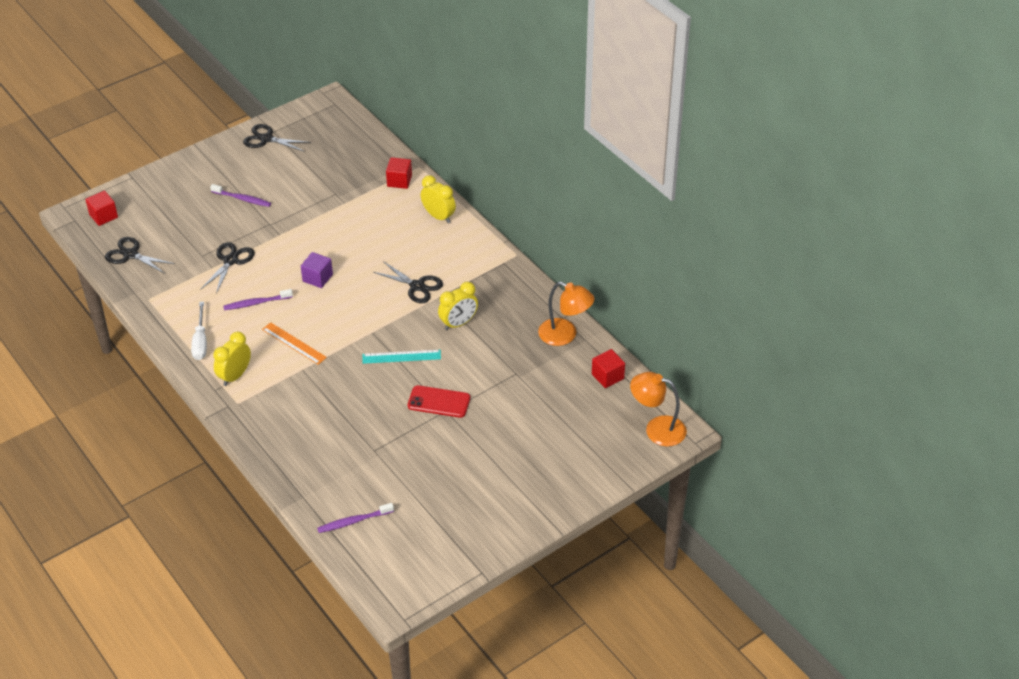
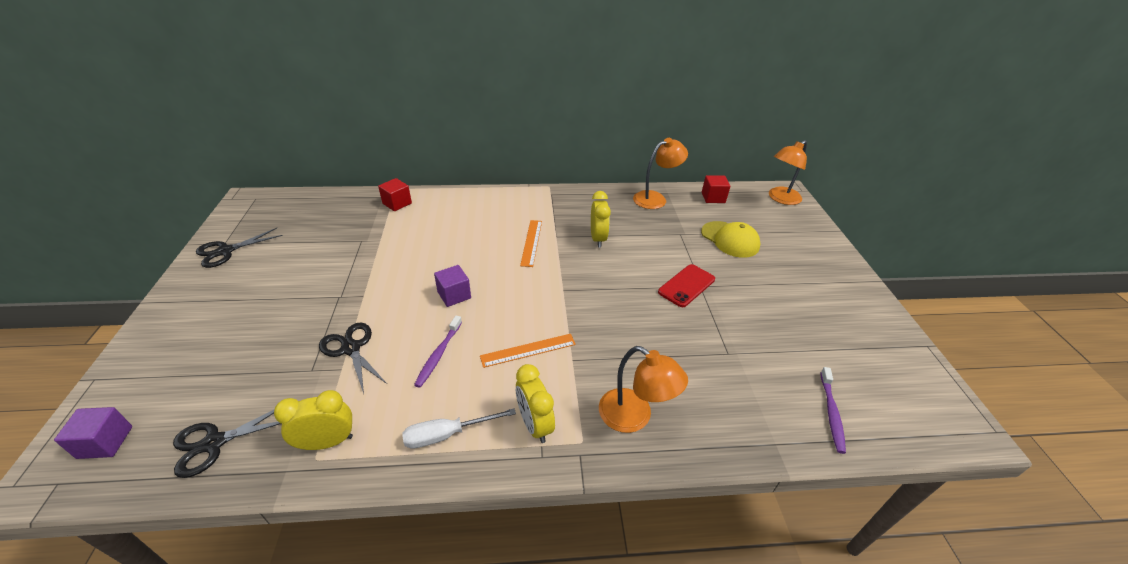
camera: 60 degrees left, 5 degrees down
(103, 216) = (105, 442): red cube -> purple cube
(200, 341) = (447, 434): white screwdriver -> white screwdriver turned 135 degrees clockwise
(242, 199) = (277, 301): purple toothbrush -> none
(274, 420) = (634, 417): none -> orange lamp
(401, 356) = (611, 285): turquoise ruler -> none
(417, 286) = (531, 242): black scissors -> orange ruler
(438, 216) = (464, 202): yellow clock -> yellow clock (327, 442)
(537, 410) = (730, 239): none -> yellow cap

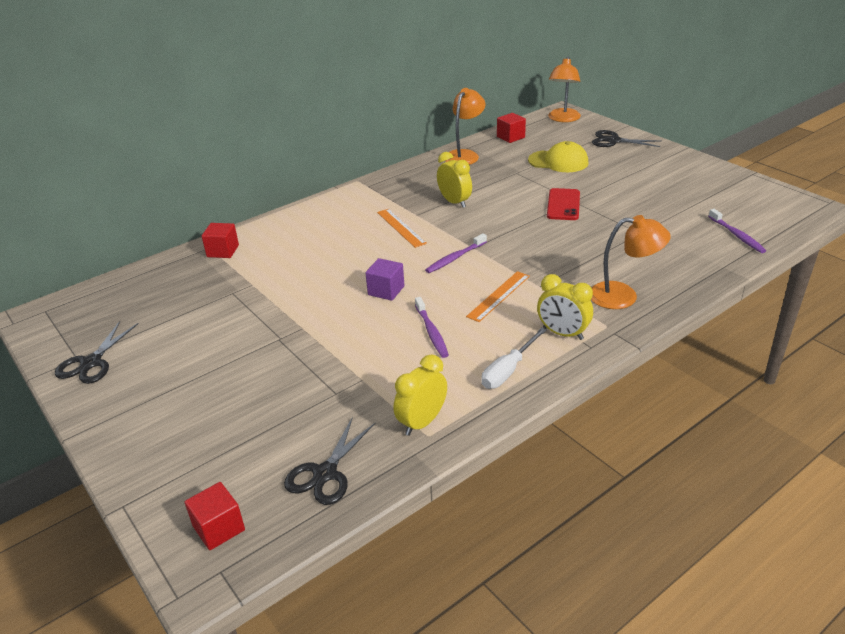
camera: 30 degrees left, 5 degrees down
(105, 442) = (219, 528): purple cube -> red cube
(351, 348) = (349, 364): black scissors -> black scissors (614, 141)
(538, 292) = (455, 258): none -> purple toothbrush

